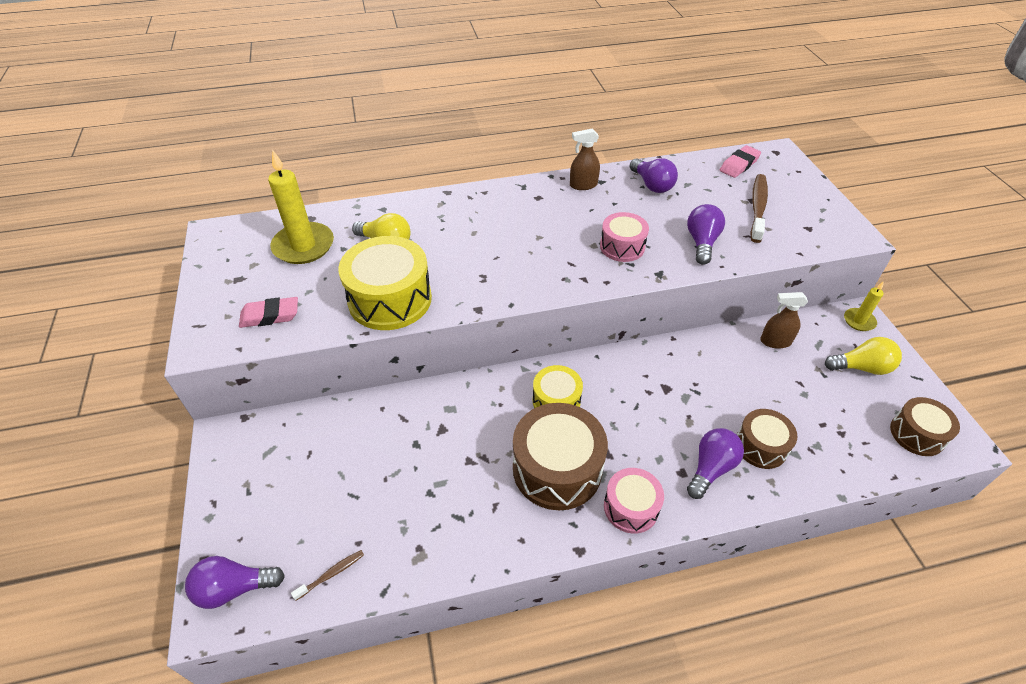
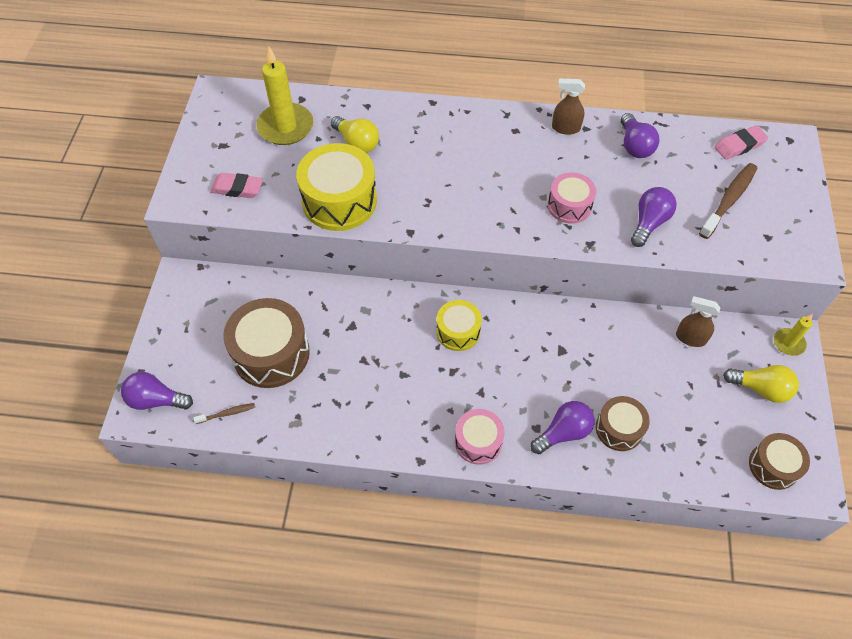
camera: 20 degrees right, 10 degrees up
(557, 469) = (432, 390): brown drum -> brown drum (271, 353)

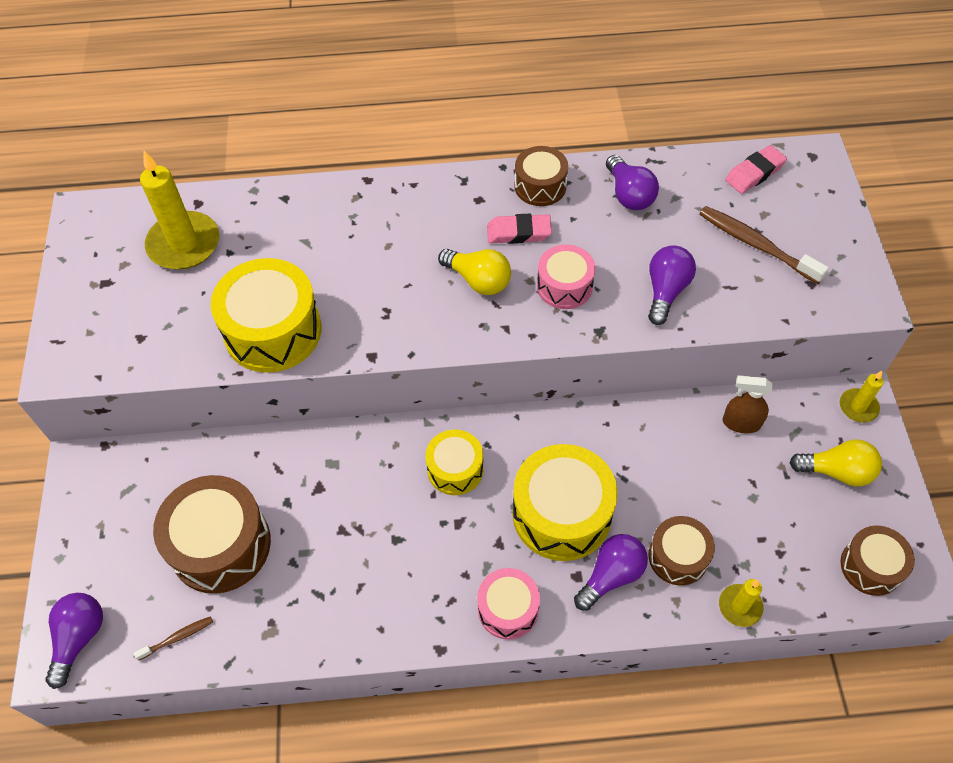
camera: 10 degrees left, 0 degrees up
(156, 400) = (79, 638): purple light bulb -> purple light bulb turned 105 degrees clockwise
(237, 188) = (136, 338): pink eraser -> pink eraser (519, 233)
(356, 143) = (280, 250): yellow light bulb -> yellow light bulb (478, 280)
(534, 379) = (561, 514): none -> yellow drum
(565, 128) = (540, 186): brown spray bottle -> brown drum
(660, 475) = (740, 606): none -> yellow candle
(729, 200) = (756, 244): brown toothbrush -> brown toothbrush turned 75 degrees counterclockwise

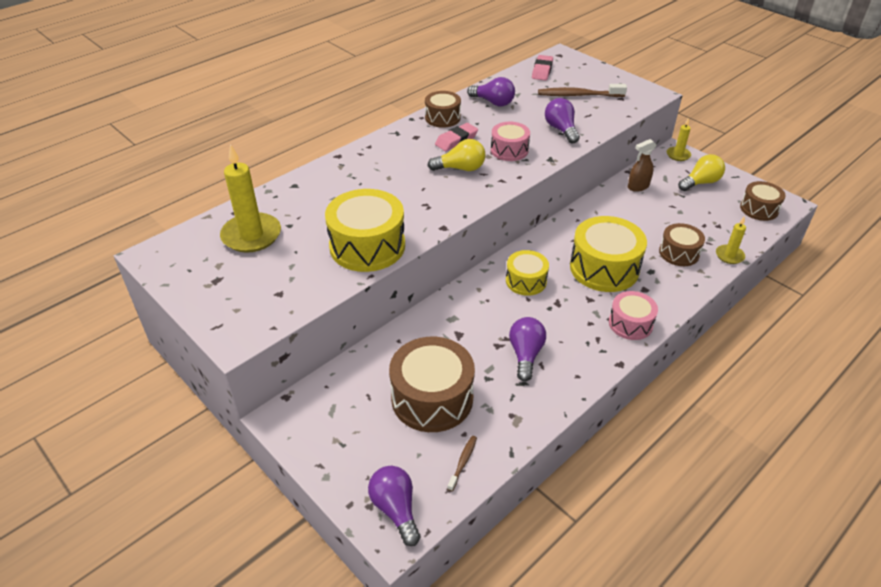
camera: 40 degrees left, 15 degrees down
(611, 576) = (660, 279): purple light bulb -> purple light bulb (525, 355)

